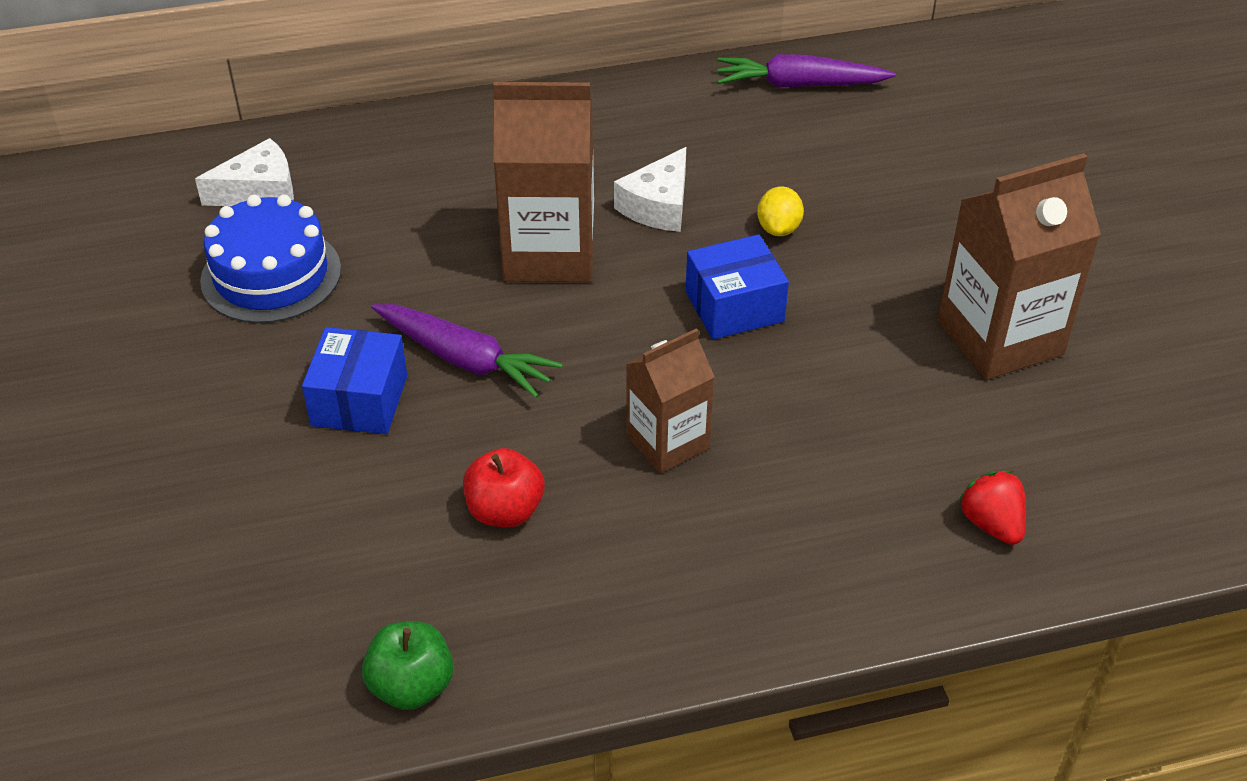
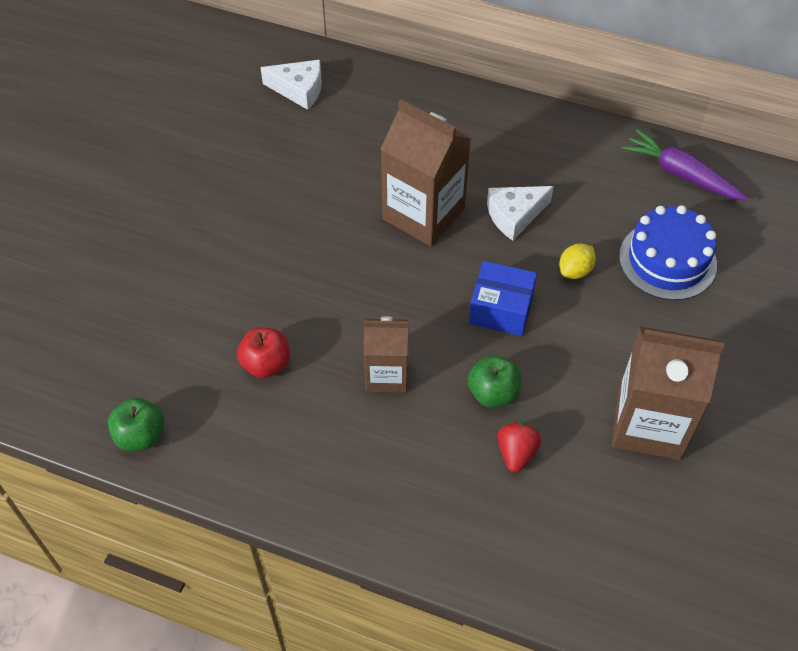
camera: 35 degrees right, 10 degrees up
(271, 275) = (263, 148): blue cake -> blue cake (667, 260)
(359, 400) = (247, 252): blue box -> none
(464, 359) = (321, 258): purple carrot -> none
(808, 395) = (493, 393): none -> green apple
(991, 524) = (527, 541): red strawberry -> red strawberry (516, 453)

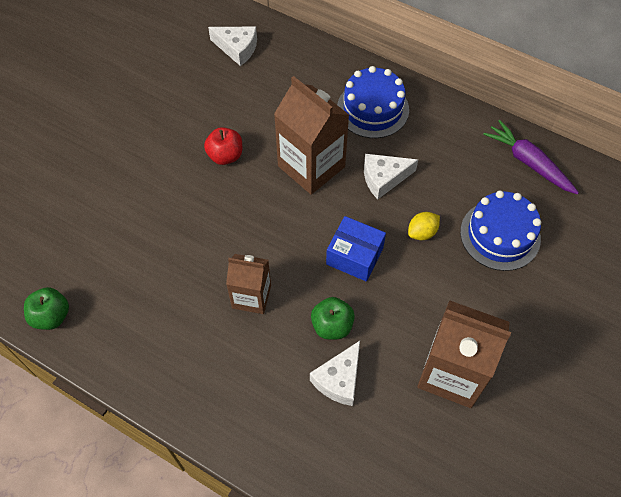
camera: 10 degrees right, 5 degrees up
(266, 364) = (160, 273): red apple -> red apple (225, 156)
(482, 138) = (372, 109): none -> blue cake
(516, 453) = (339, 379): red strawberry -> white cheese

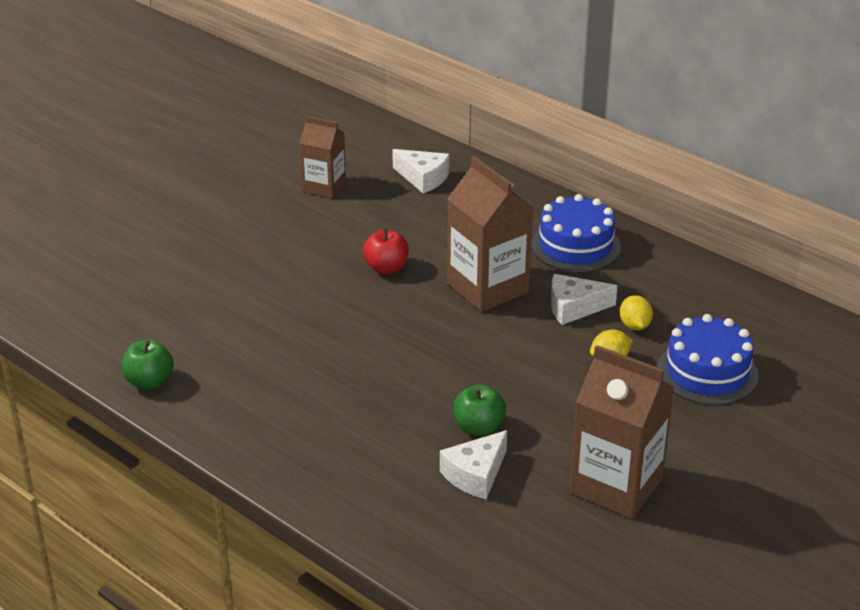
camera: 10 degrees right, 25 degrees down
(251, 296) = (387, 391): brown carton -> brown carton (324, 187)
(354, 256) = (521, 371): blue box -> none
(435, 192) = (634, 325): none -> yellow lemon
(528, 162) = (760, 312): purple carrot -> none

